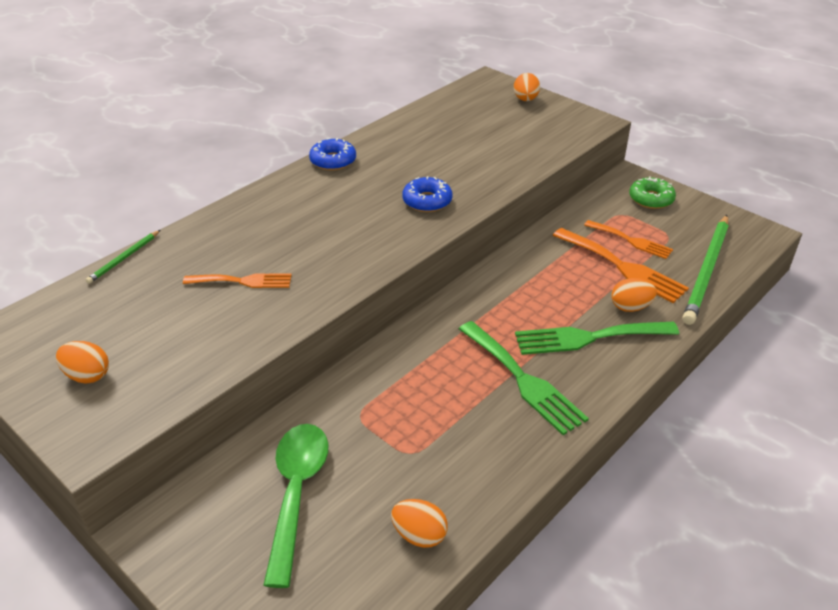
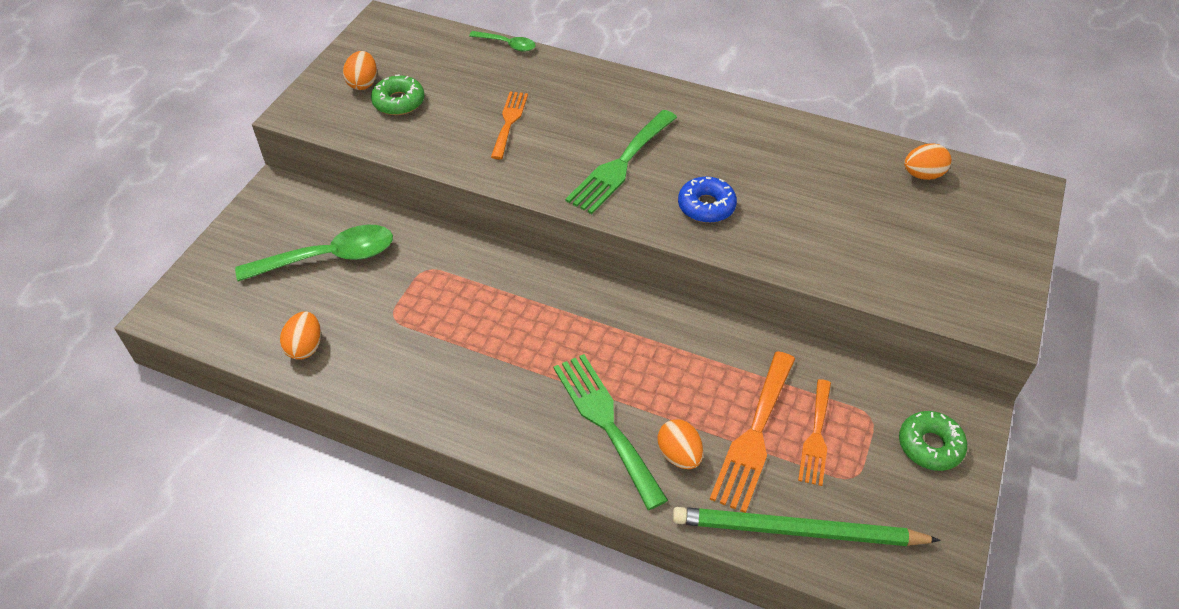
camera: 70 degrees right, 10 degrees up
(124, 258) = (507, 44): green pencil -> green spoon
(146, 352) = (399, 102): none -> green donut
(243, 281) = (509, 122): orange fork -> orange fork turned 150 degrees counterclockwise
(333, 161) = (737, 115): blue donut -> none
(523, 380) = (516, 378): green fork -> green fork (620, 165)
(525, 99) = (1003, 238): orange egg -> orange egg (922, 175)

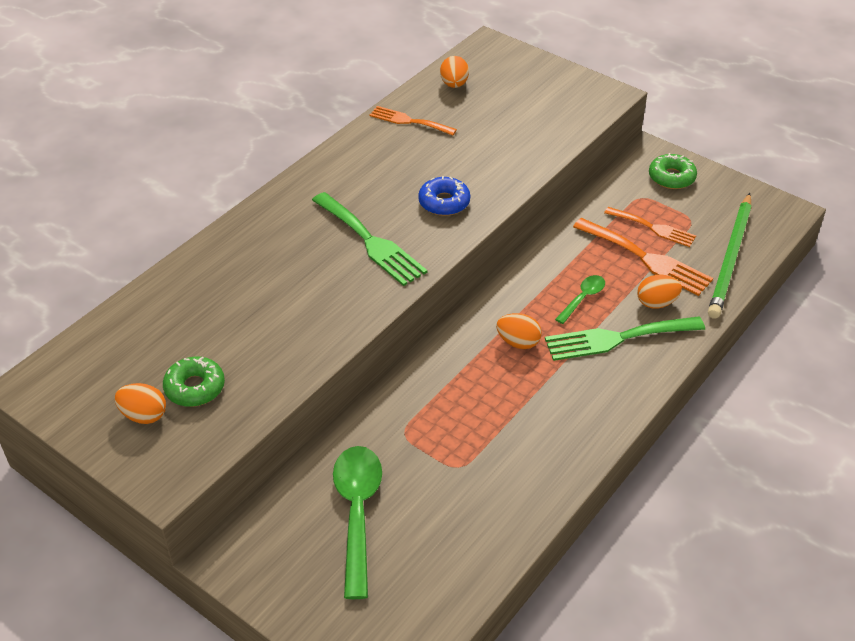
camera: 75 degrees left, 5 degrees down
(305, 347) = (477, 543): orange egg -> orange egg (518, 342)
(507, 44) = (144, 287): green spoon -> green spoon (583, 298)
(509, 122) = (273, 305): orange fork -> orange fork (409, 121)

